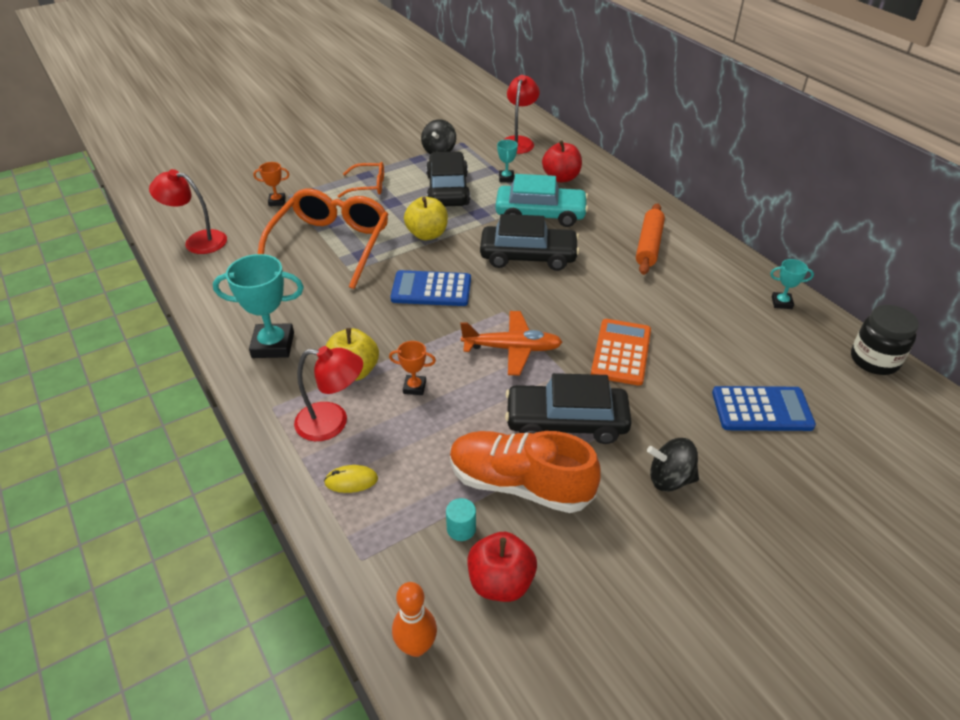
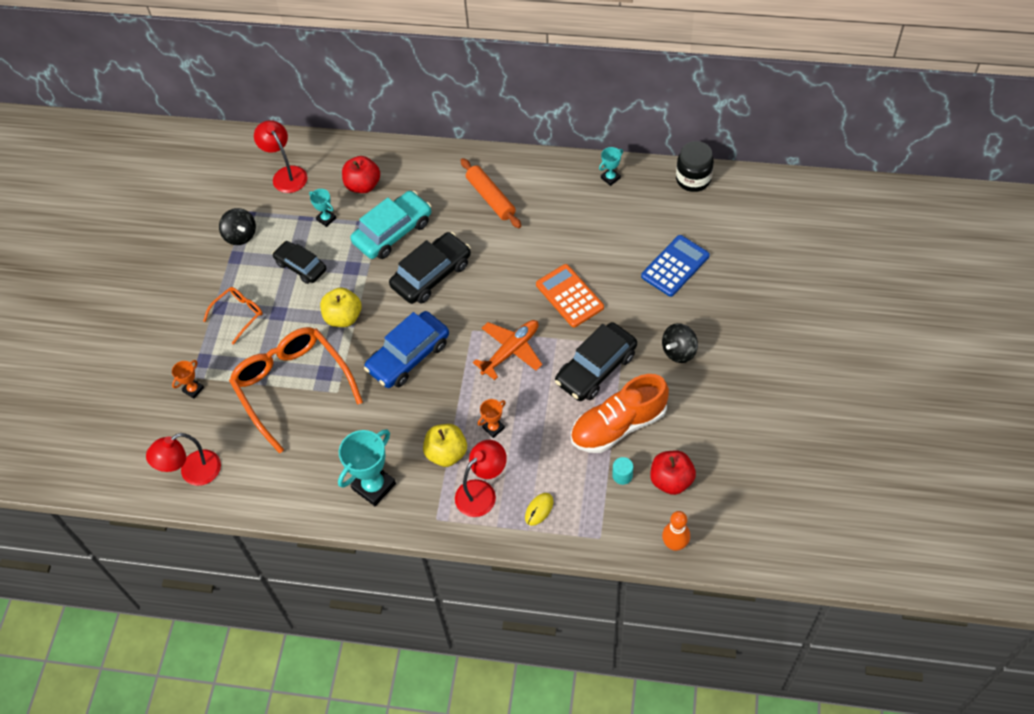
camera: 45 degrees left, 15 degrees up
(431, 289) = (408, 356): blue calculator -> blue car
(448, 190) = (301, 266): black car -> black car, size x0.66

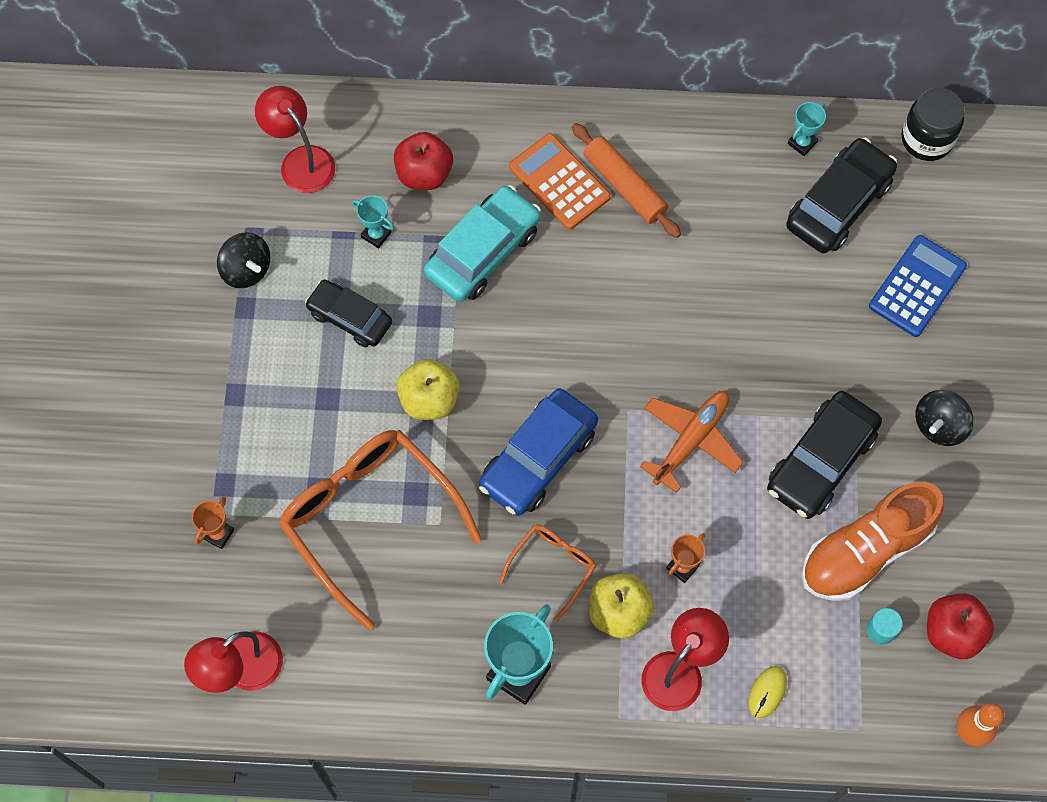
camera: 10 degrees left, 10 degrees up
(238, 315) = (266, 405): orange glasses -> orange glasses (552, 567)
(431, 275) = (553, 321): black car -> black car (838, 204)
(569, 296) = (766, 345): orange calculator -> orange calculator (559, 182)

